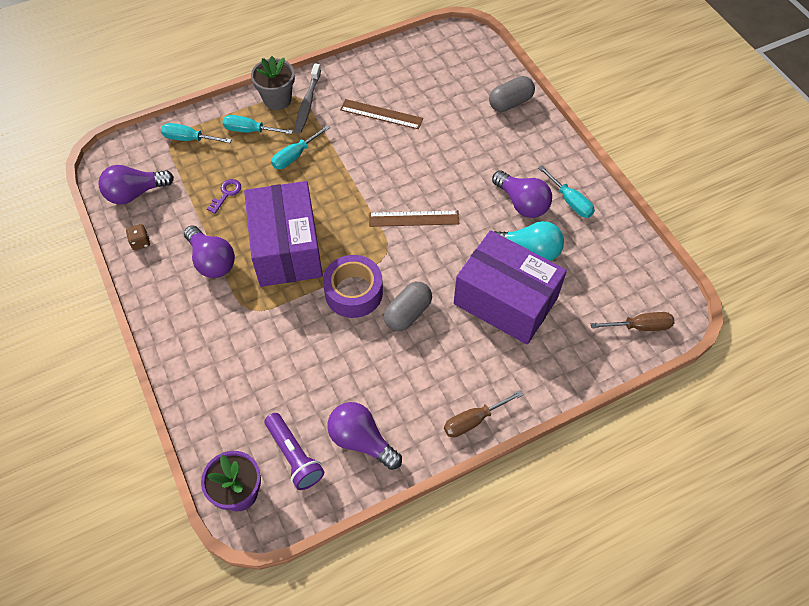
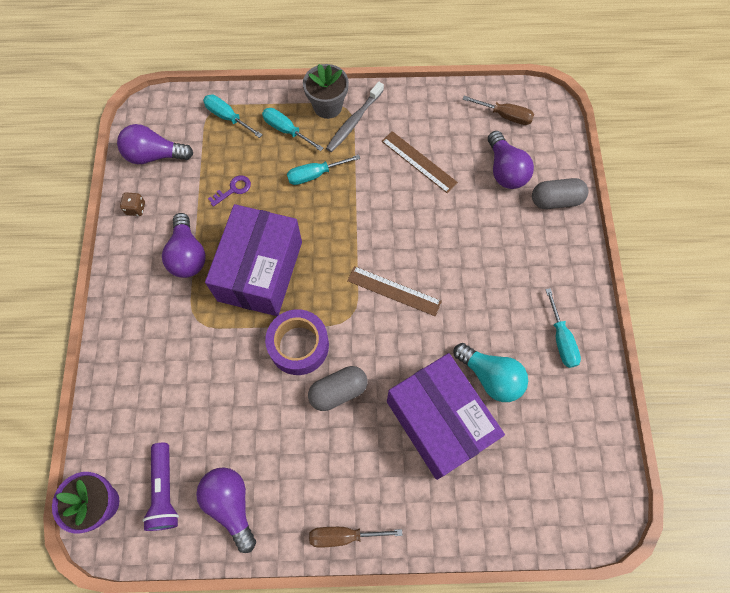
camera: 25 degrees right, 10 degrees up
(522, 203) = (510, 320): purple light bulb -> purple light bulb (505, 170)
(640, 326) = (561, 514): brown screwdriver -> brown screwdriver (505, 116)

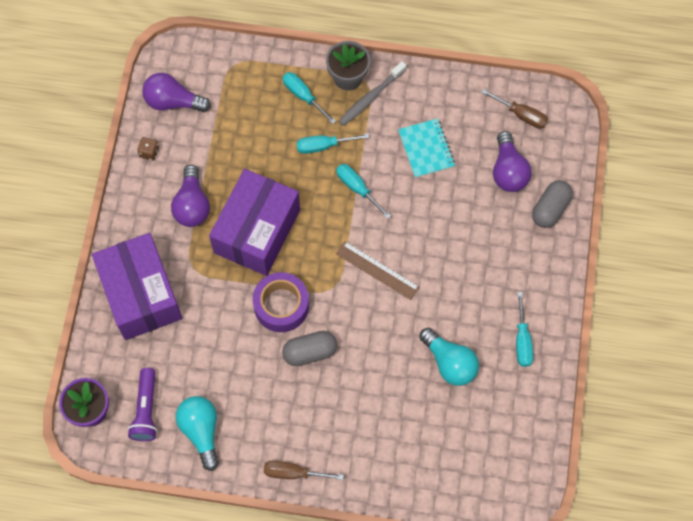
camera: 10 degrees right, 0 degrees up
(227, 117) = (248, 73): turquoise screwdriver -> turquoise screwdriver (357, 188)
(231, 504) = (201, 431): purple light bulb -> turquoise light bulb
(233, 189) = (243, 148): purple key -> none
(419, 162) = (426, 149): brown ruler -> turquoise notebook
(439, 421) = (394, 393): purple box -> purple box (141, 294)
(555, 200) = (550, 209): grey capsule -> grey capsule turned 60 degrees counterclockwise

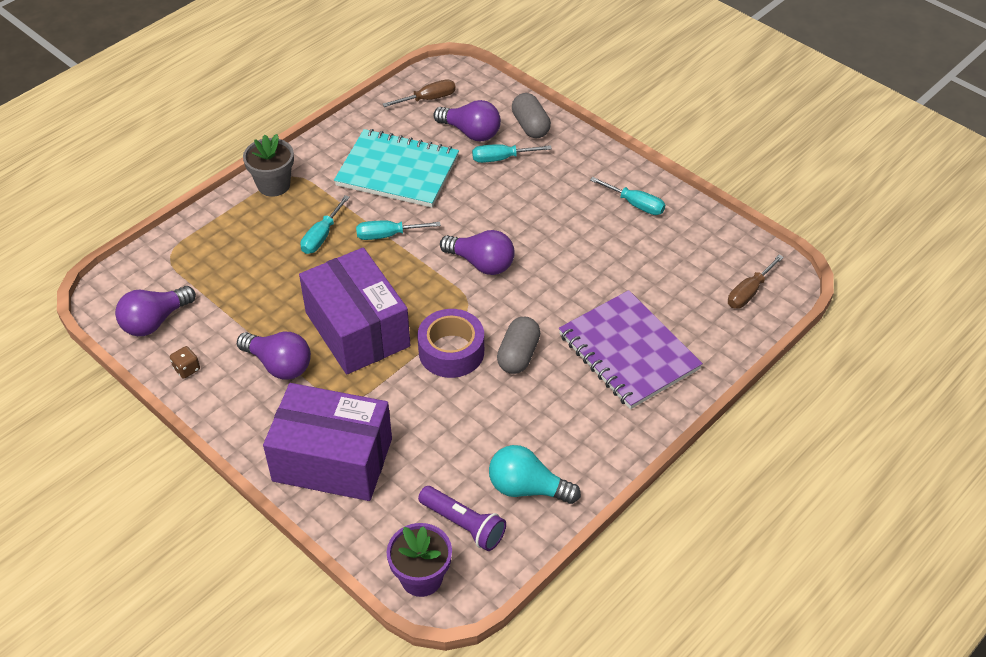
camera: 55 degrees left, 20 degrees down
(293, 473) = (633, 434): brown screwdriver -> brown screwdriver (749, 292)
(303, 96) = (258, 224): turquoise screwdriver -> turquoise screwdriver (501, 158)
(366, 425) = (628, 352): none -> purple notebook
(371, 97) = (310, 180): grey toothbrush -> none
(377, 270) = (481, 263): brown ruler -> purple light bulb
(426, 149) = (397, 171): turquoise notebook -> turquoise notebook, size x1.73
(449, 362) = (615, 262): turquoise light bulb -> none

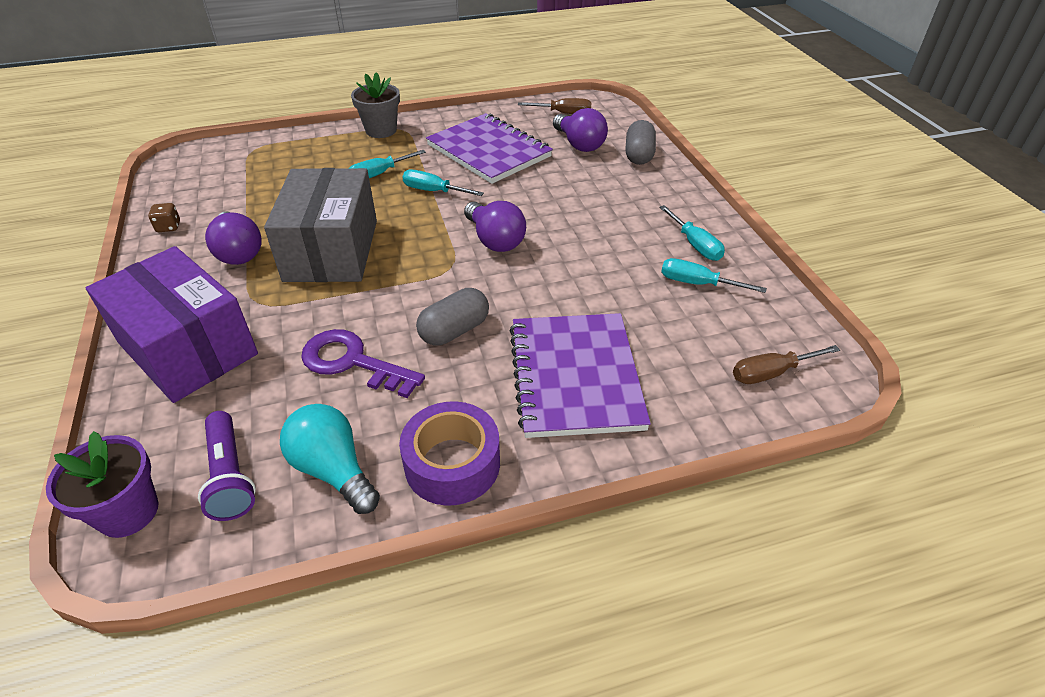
camera: 30 degrees right, 5 degrees down
(155, 321) = (189, 186): purple light bulb -> none
(357, 329) = (331, 250): purple box -> grey box
(397, 171) = (489, 151): turquoise notebook -> purple notebook
(451, 351) = (393, 301): purple tape -> purple tape (452, 464)
(467, 412) = (352, 362): none -> purple key
(501, 158) = (590, 169): turquoise screwdriver -> turquoise screwdriver (697, 284)

